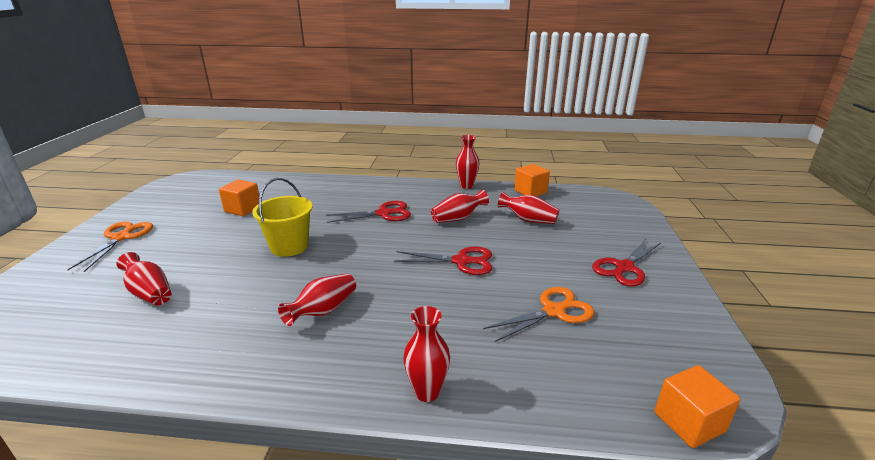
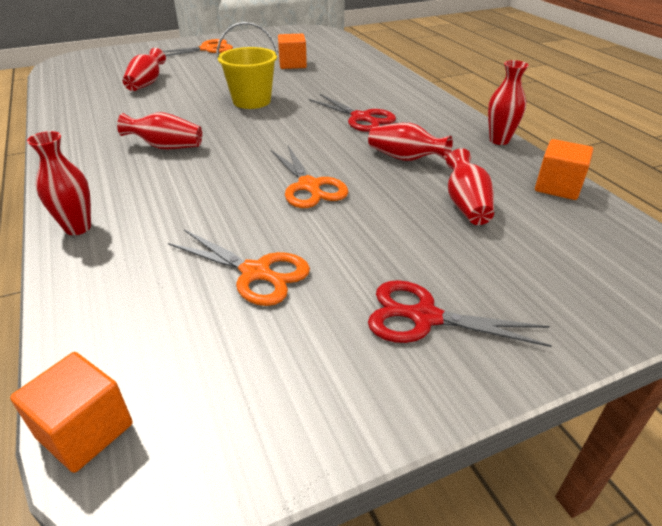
camera: 60 degrees right, 10 degrees up
(462, 261) = (309, 186): red scissors -> orange scissors

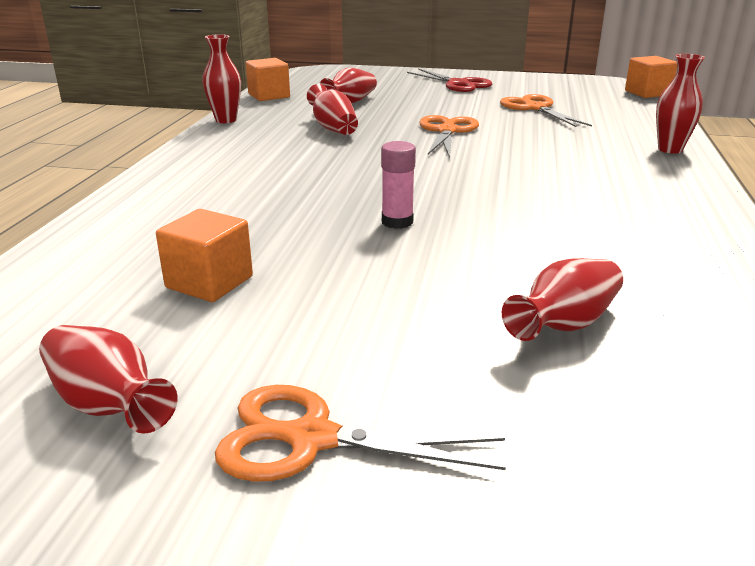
camera: 145 degrees left, 10 degrees down
(166, 147) = (567, 191): red vase -> red vase (108, 404)
(252, 101) = (397, 222): yellow bucket -> pink glue stick
(361, 118) = (298, 164): red scissors -> none

